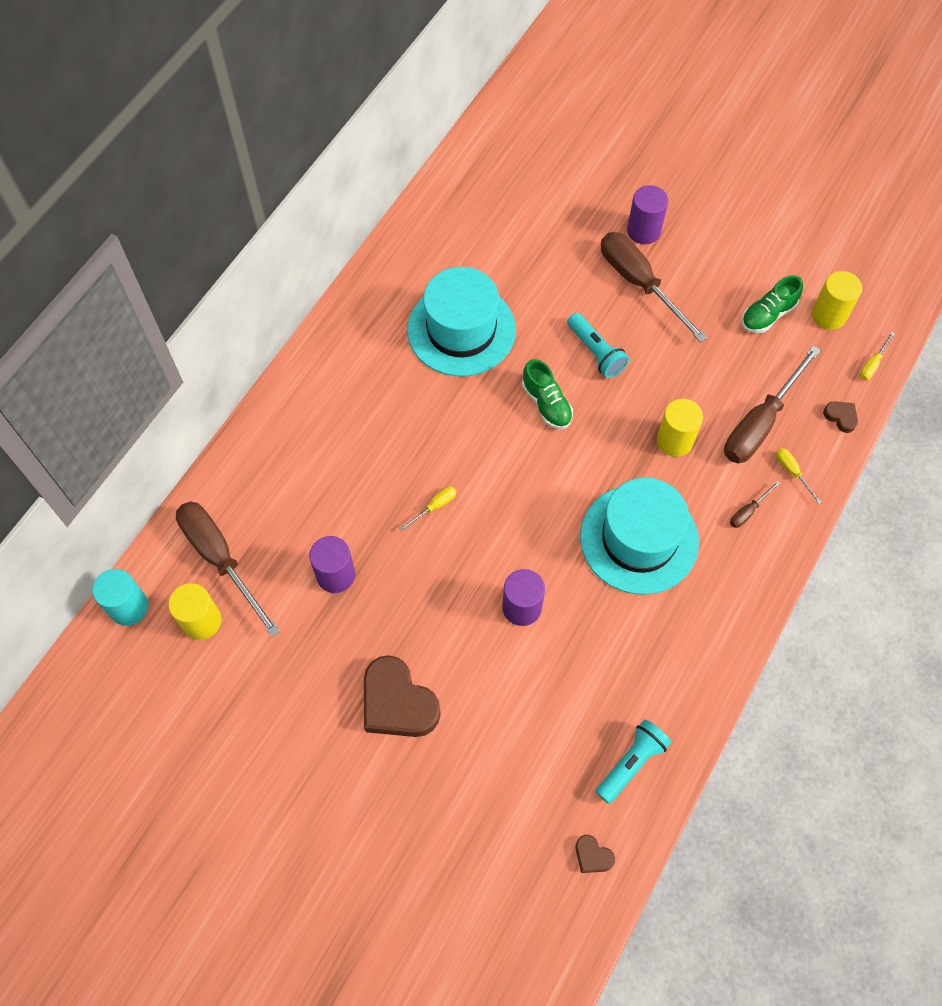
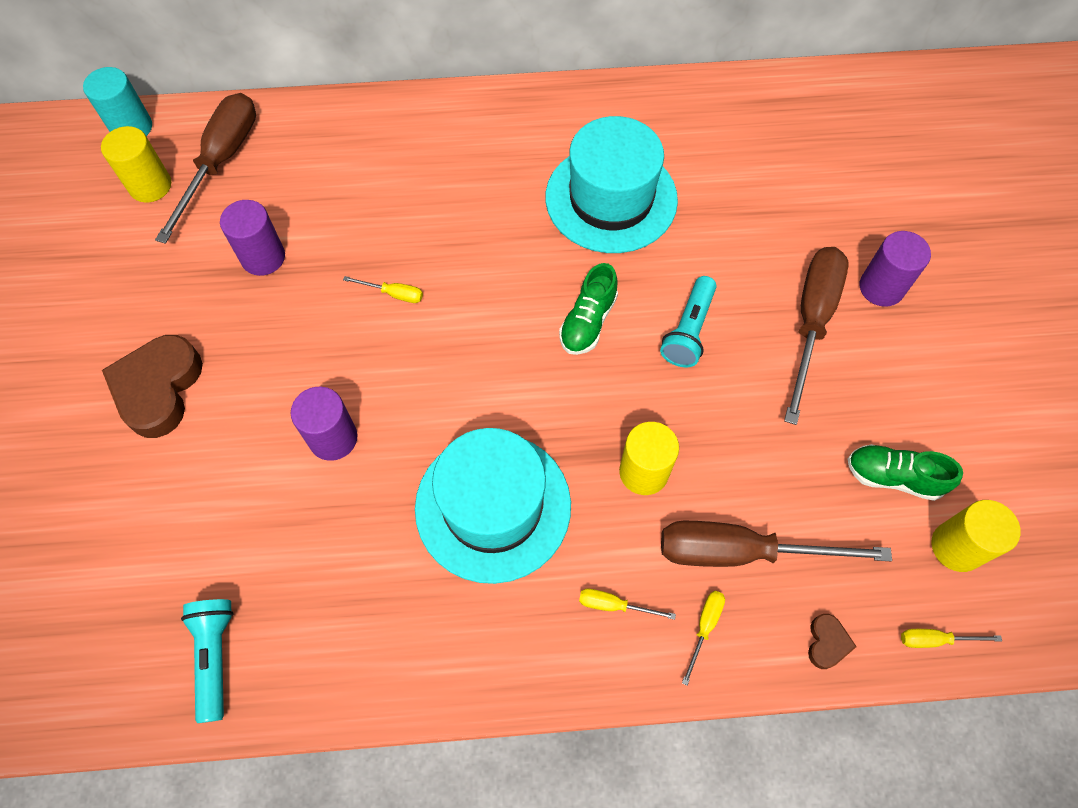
camera: 55 degrees right, 0 degrees up
(592, 856) = (83, 679): brown heart -> none
(631, 763) = (215, 656): turquoise flashlight -> turquoise flashlight turned 105 degrees counterclockwise
(748, 511) = (614, 605): brown screwdriver -> yellow screwdriver

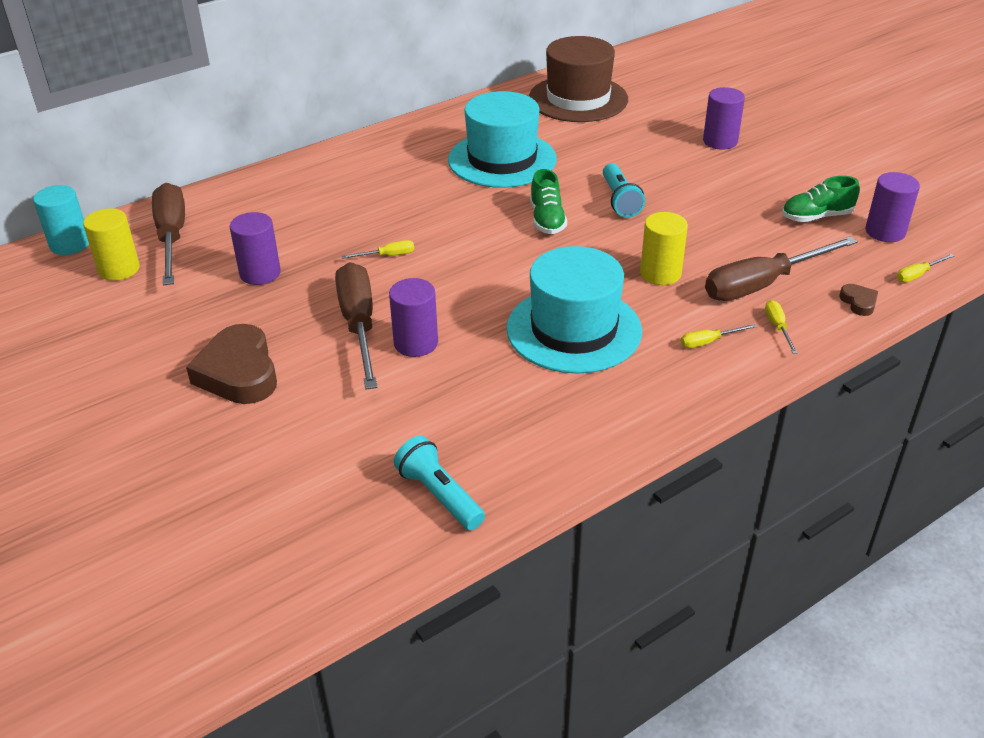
camera: 30 degrees left, 25 degrees down
(770, 132) = (578, 99): none -> brown hat
(811, 322) = (694, 170): brown screwdriver -> brown screwdriver (359, 325)
(956, 547) = (885, 232): yellow cylinder -> purple cylinder

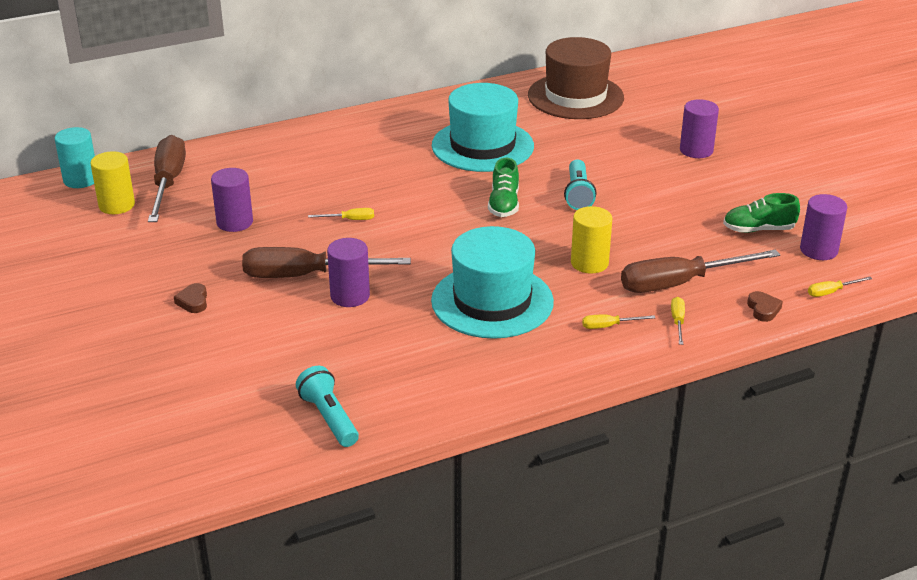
camera: 10 degrees right, 5 degrees down
(238, 373) = (193, 301): brown heart -> brown heart, size x0.45
(359, 325) = (306, 275): brown screwdriver -> brown screwdriver turned 90 degrees counterclockwise

